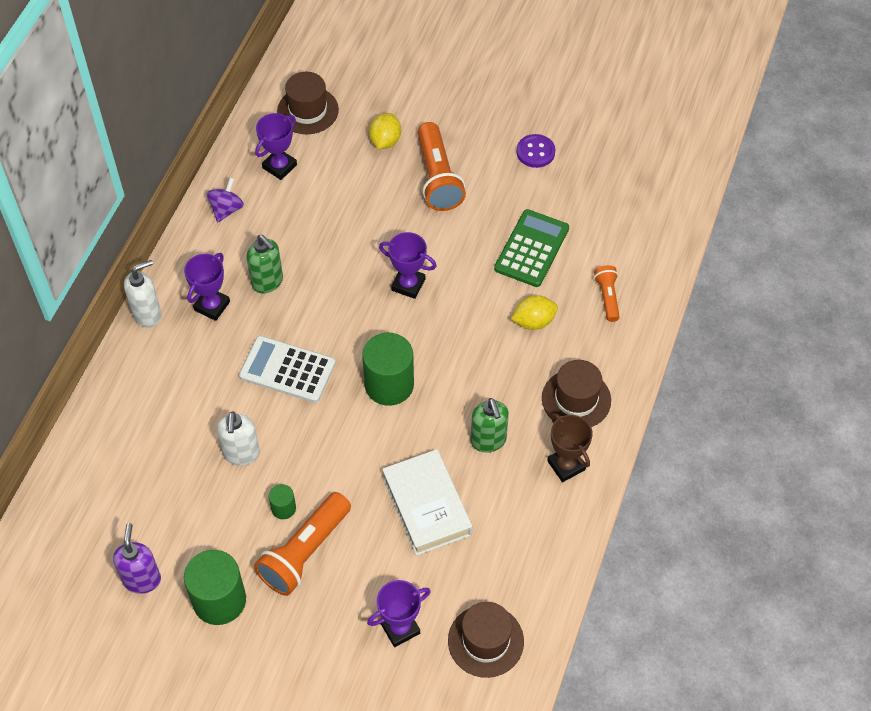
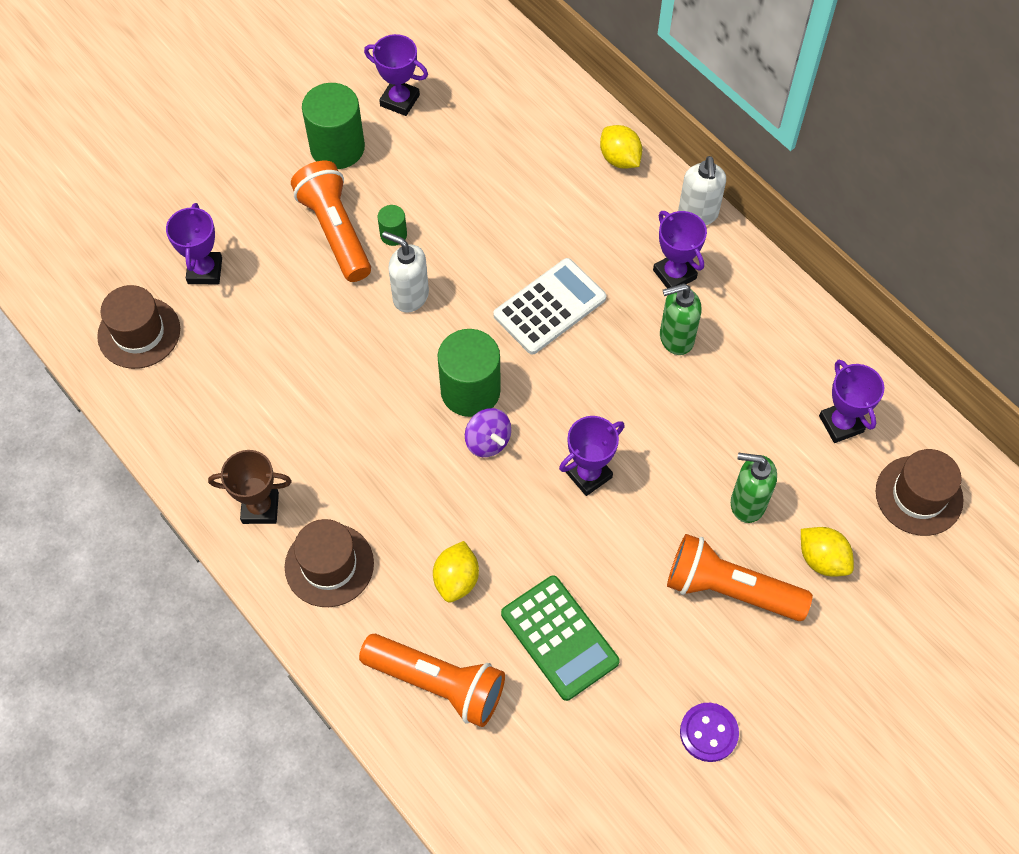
camera: 120 degrees right, 5 degrees up
(120, 388) = (619, 159): none -> yellow lemon
(142, 579) = (399, 100): purple soap dispenser -> purple trophy
(226, 209) = (803, 343): purple spinning top -> purple spinning top (488, 441)
(241, 454) = (476, 226): white soap dispenser -> white soap dispenser (410, 296)
(427, 506) = (308, 354): white book -> none
(488, 441) = (340, 449): green soap dispenser -> green soap dispenser (747, 503)
(607, 297) = (437, 683): orange flashlight -> orange flashlight, size x1.84

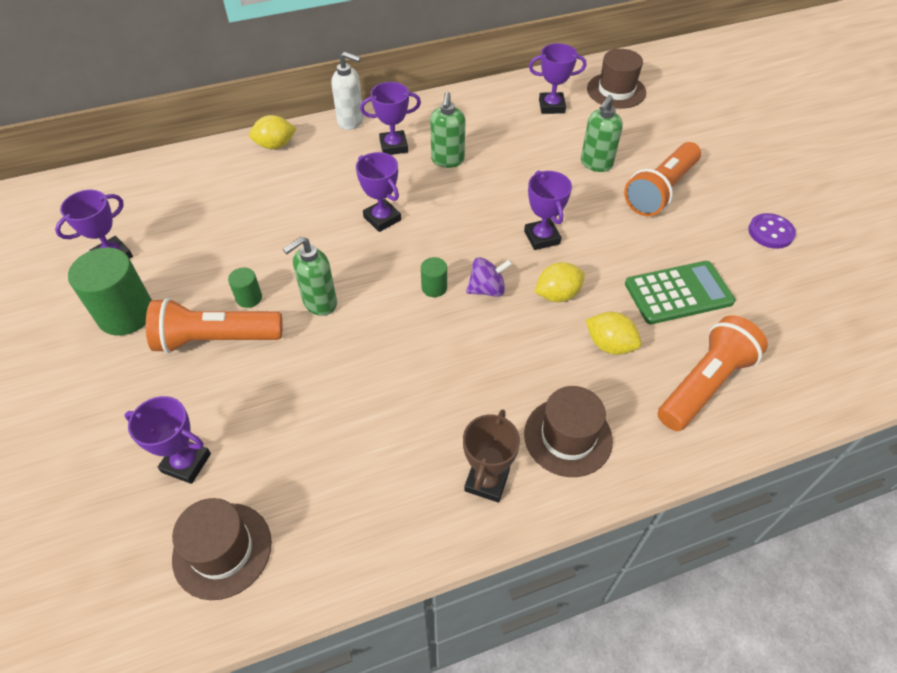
camera: 70 degrees left, 10 degrees down
(410, 296) = (319, 303): white soap dispenser -> green soap dispenser
(470, 391) = (434, 287): green cylinder -> green cylinder, size x0.48
(550, 307) = (382, 218): white calculator -> purple trophy
(822, 559) = (649, 142): yellow lemon -> yellow lemon (557, 294)

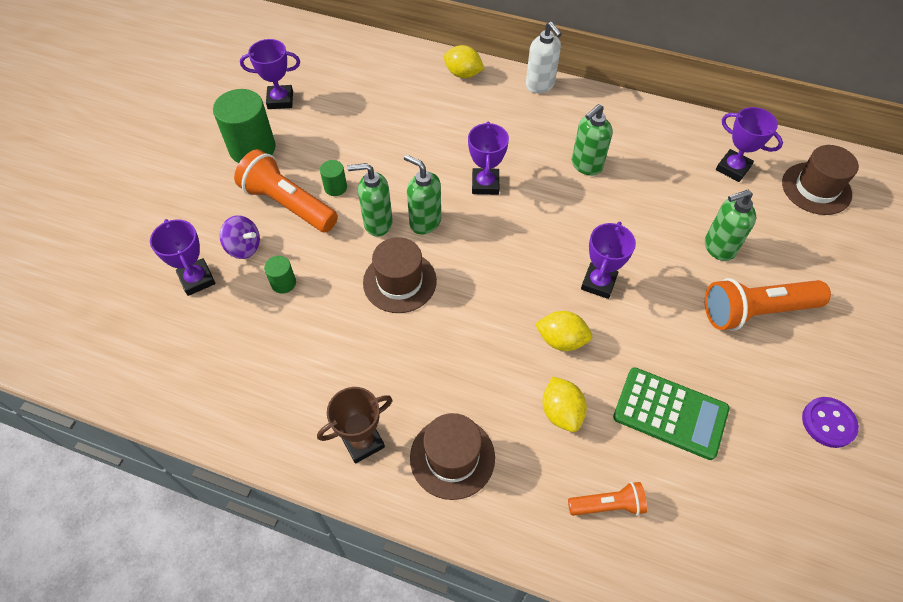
camera: 40 degrees right, 5 degrees up
(222, 550) = (166, 353): brown hat -> brown hat (399, 281)
(361, 277) = (425, 222): none -> green soap dispenser
(393, 146) = (553, 127): purple trophy -> none
(434, 287) = (470, 267): green cylinder -> green cylinder (283, 283)
(487, 289) = (509, 296): purple spinning top -> purple spinning top (244, 247)
(704, 384) = (607, 505): orange flashlight -> orange flashlight, size x0.54

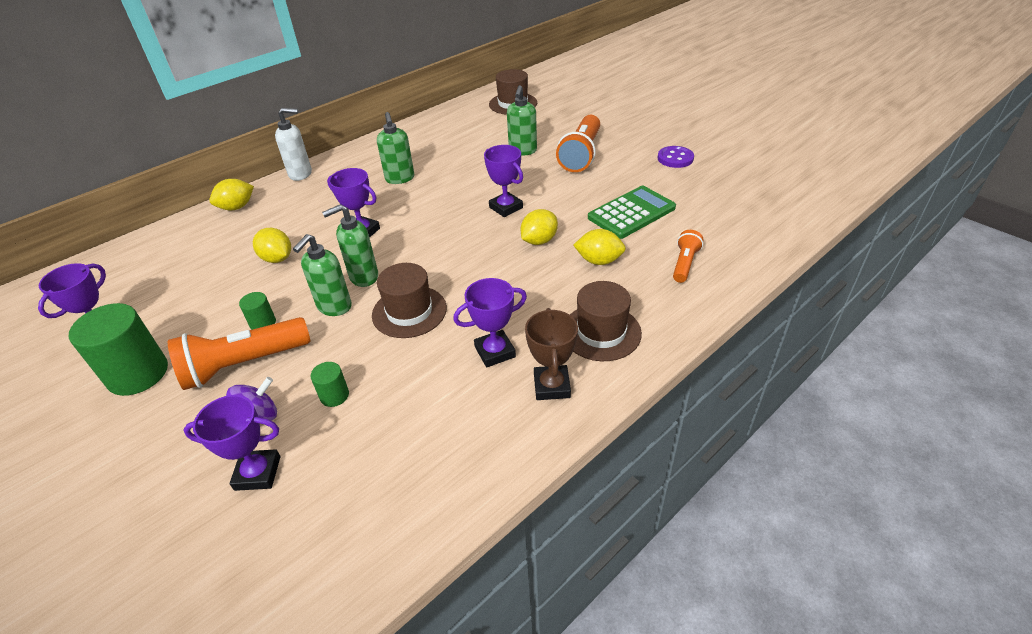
camera: 60 degrees left, 15 degrees down
(414, 146) = (277, 259): none -> yellow lemon
(733, 168) = (468, 124): purple trophy -> purple trophy (495, 352)

